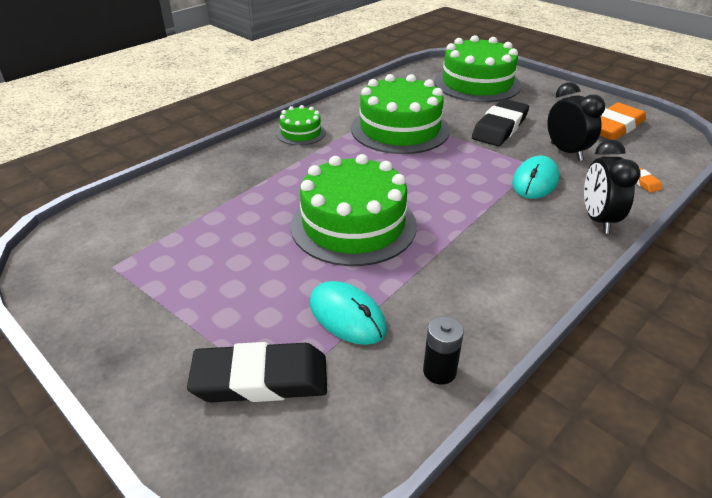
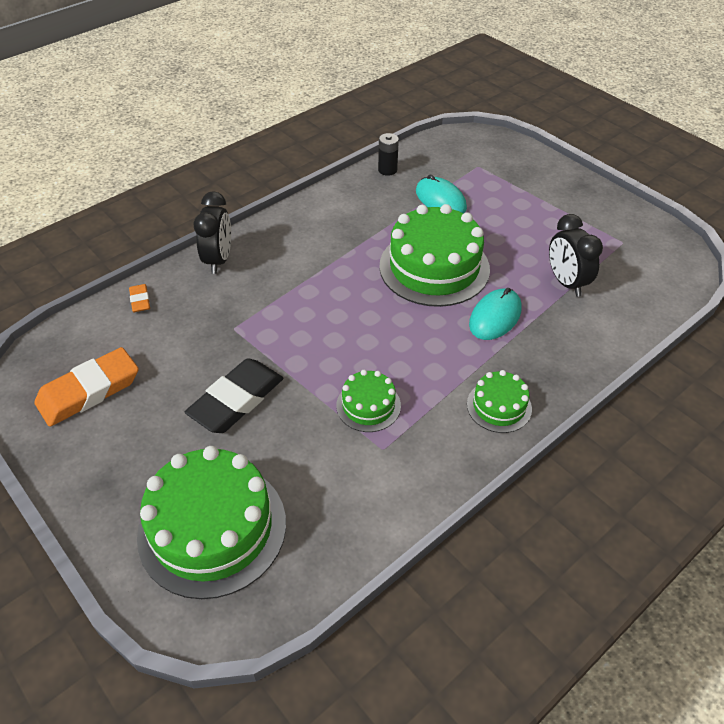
camera: 175 degrees left, 10 degrees up
(260, 379) = (490, 172): black eraser -> none
(400, 129) = (368, 405): green cake -> green cake, size x0.50
(535, 181) = (246, 307): turquoise mouse -> turquoise mouse (495, 317)
(566, 152) = (184, 348): black clock -> black clock (566, 283)

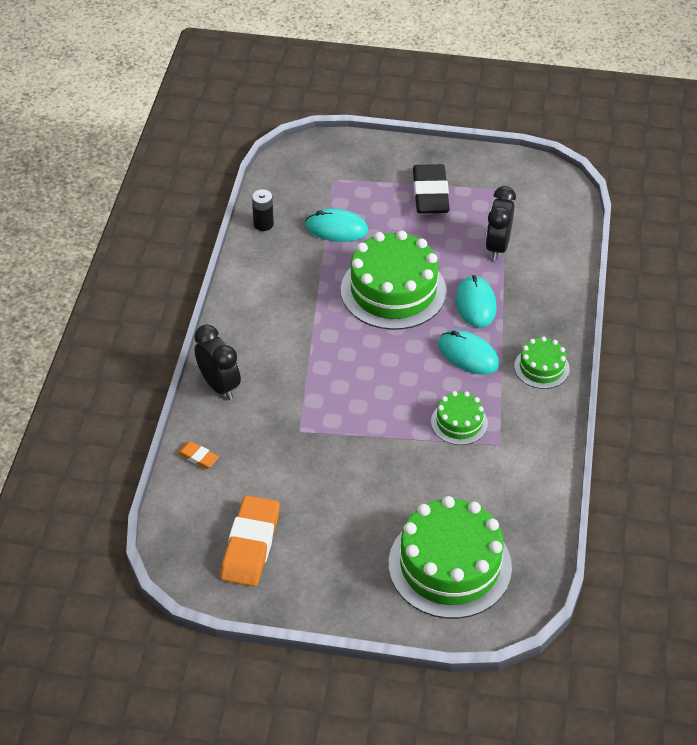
camera: 40 degrees left, 0 degrees up
(236, 400) = (366, 478): black eraser -> black eraser (430, 193)
(441, 354) = (468, 355): none -> turquoise mouse
(566, 283) = (497, 247): black clock -> black clock turned 75 degrees clockwise

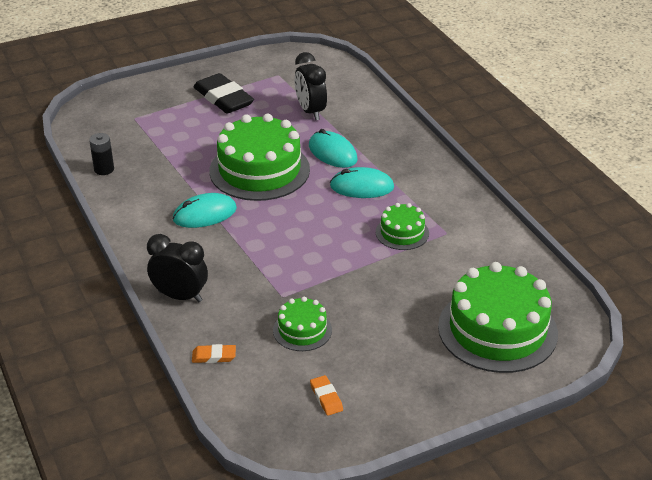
camera: 35 degrees left, 10 degrees down
(250, 545) = (326, 398): orange eraser -> orange eraser, size x0.46
(336, 228) = (170, 148): turquoise mouse -> turquoise mouse (204, 214)
(541, 367) = (424, 171): green cake -> green cake (302, 330)

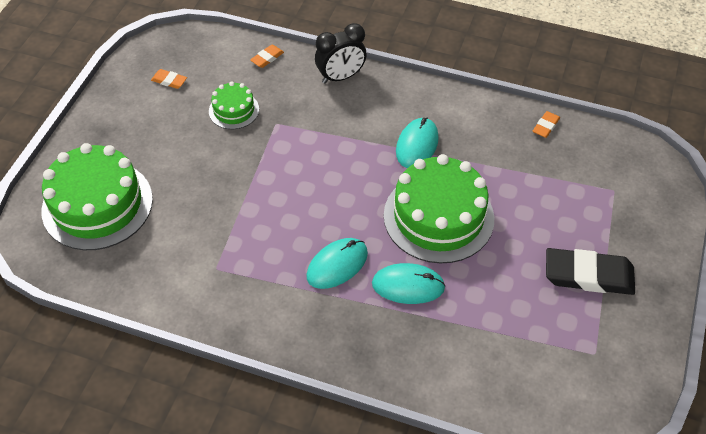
camera: 135 degrees right, 15 degrees up
(104, 169) = (545, 126): black battery -> orange eraser
(310, 111) = (494, 324): black clock -> none
(402, 233) = (252, 241): green cake -> none

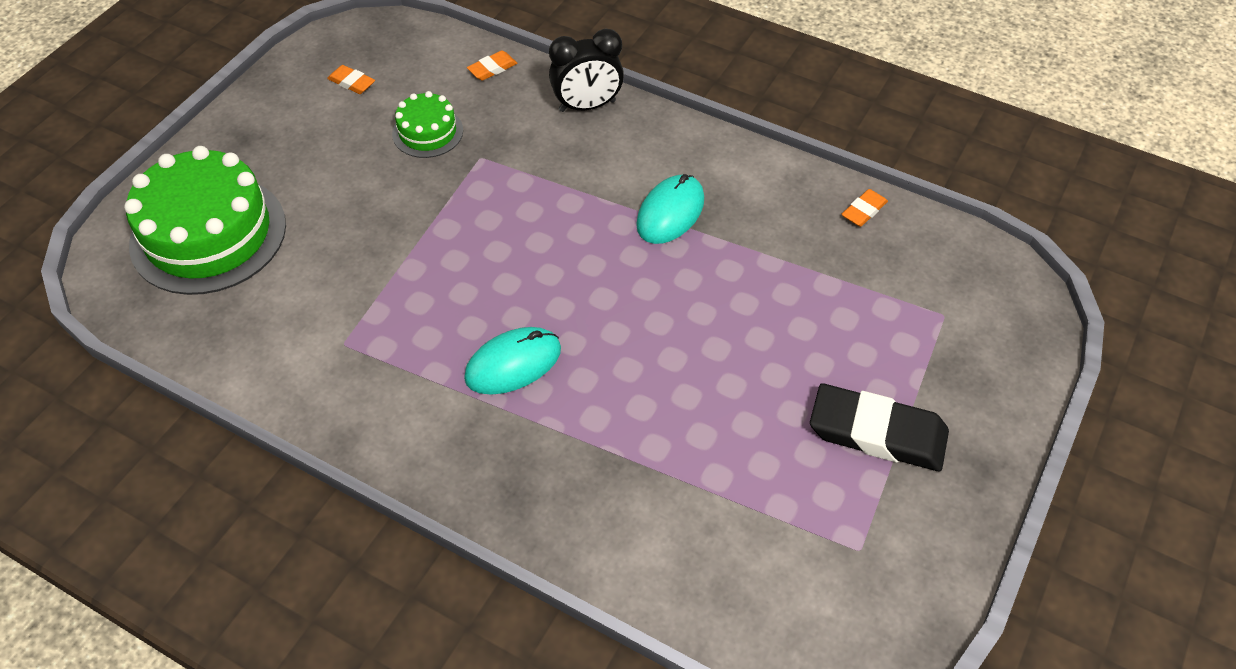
camera: 10 degrees right, 0 degrees up
(408, 285) = (607, 408): turquoise mouse -> none
(438, 217) = (676, 317): green cake -> none

